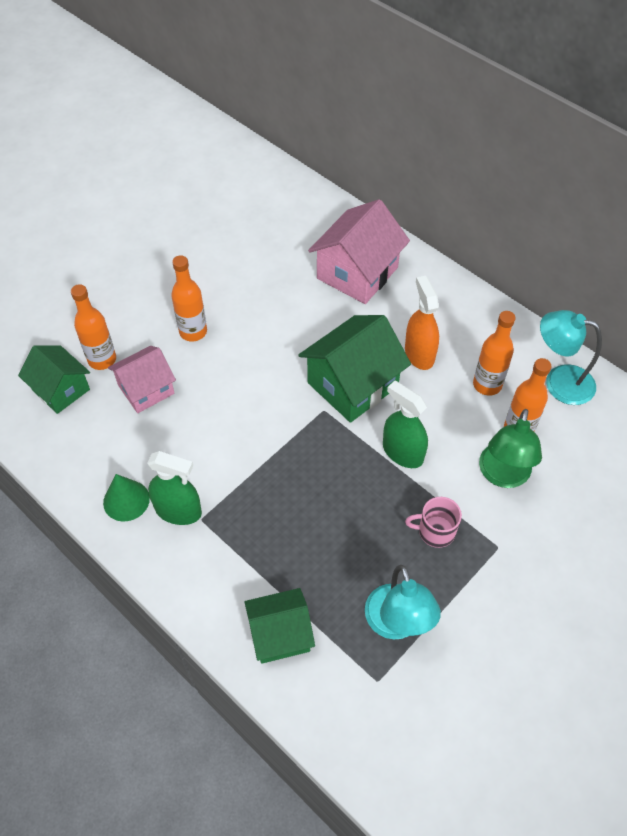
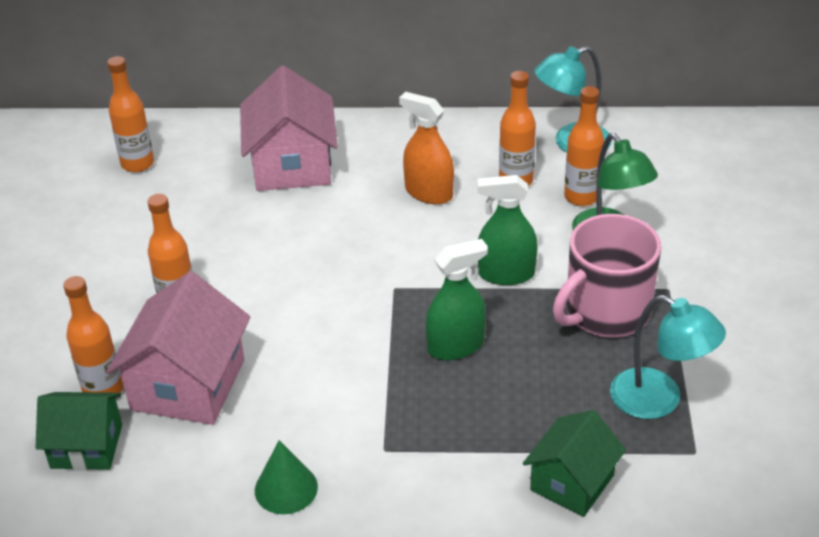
camera: 40 degrees left, 15 degrees down
(146, 389) = (188, 385): pink house -> pink house, size x1.57
(178, 511) = (352, 459): green spray bottle -> green spray bottle (456, 346)
(270, 211) = (137, 164): none -> orange bottle
(352, 384) = (397, 252): green house -> none
(435, 531) = (605, 312): pink mug -> pink mug, size x1.94

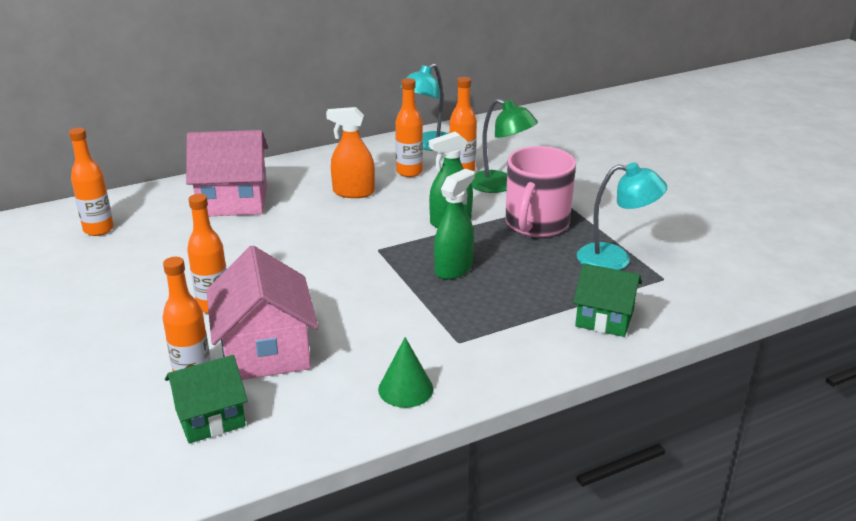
camera: 30 degrees left, 10 degrees down
(292, 164) = (233, 201): pink house -> pink house turned 60 degrees counterclockwise
(572, 482) = (604, 318): green house -> green house turned 75 degrees counterclockwise

